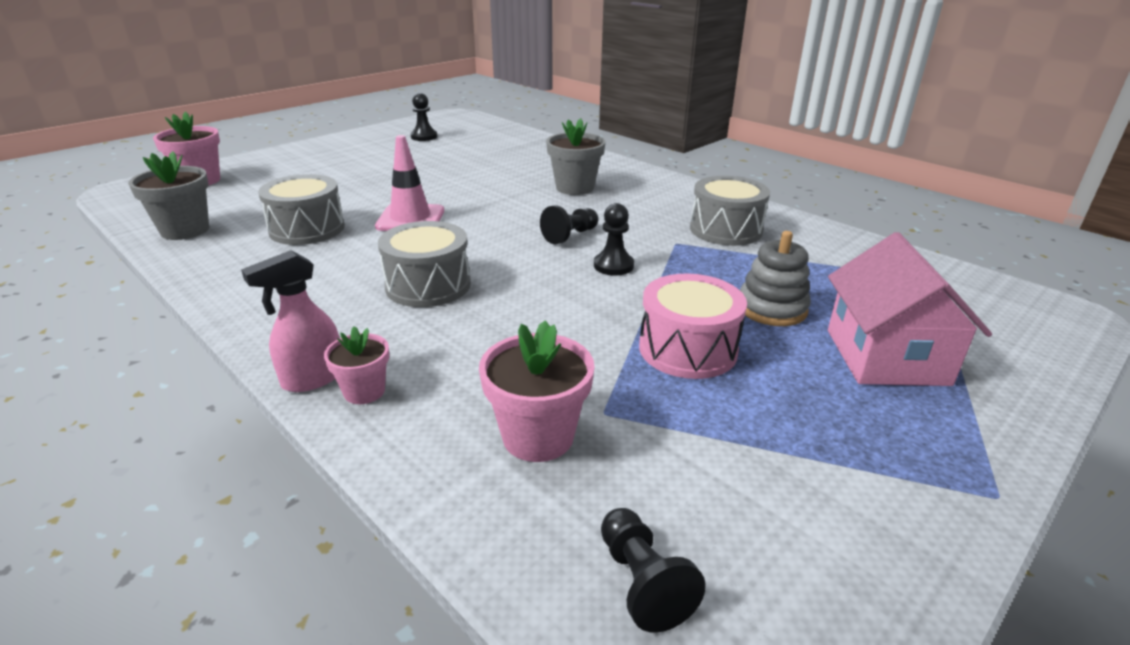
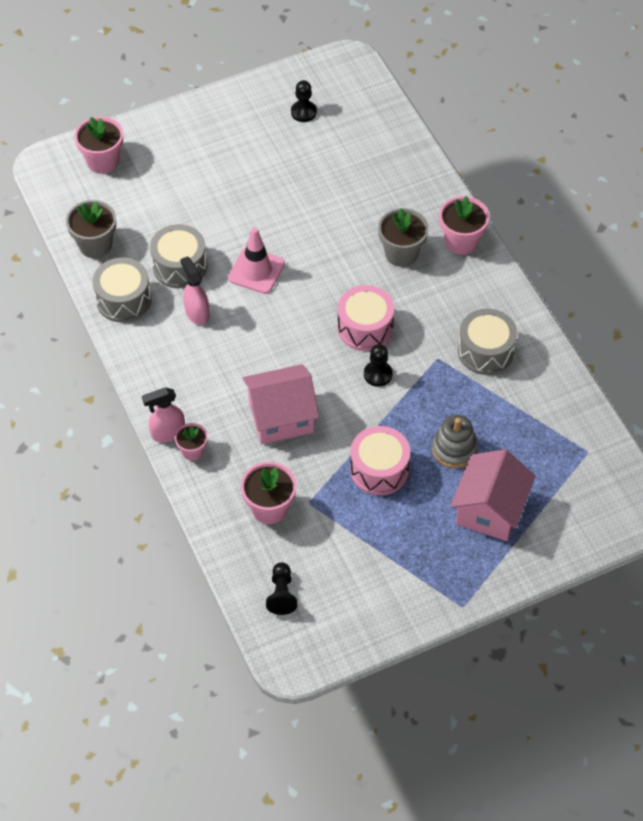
camera: 20 degrees right, 25 degrees up
(339, 258) = (197, 313): none -> pink spray bottle
(428, 285) = (248, 363): grey drum -> grey drum (123, 300)
(502, 325) = (281, 417): none -> pink house
(570, 236) = (365, 328): black pawn -> pink drum
(631, 174) = (461, 241): none -> pink flower pot

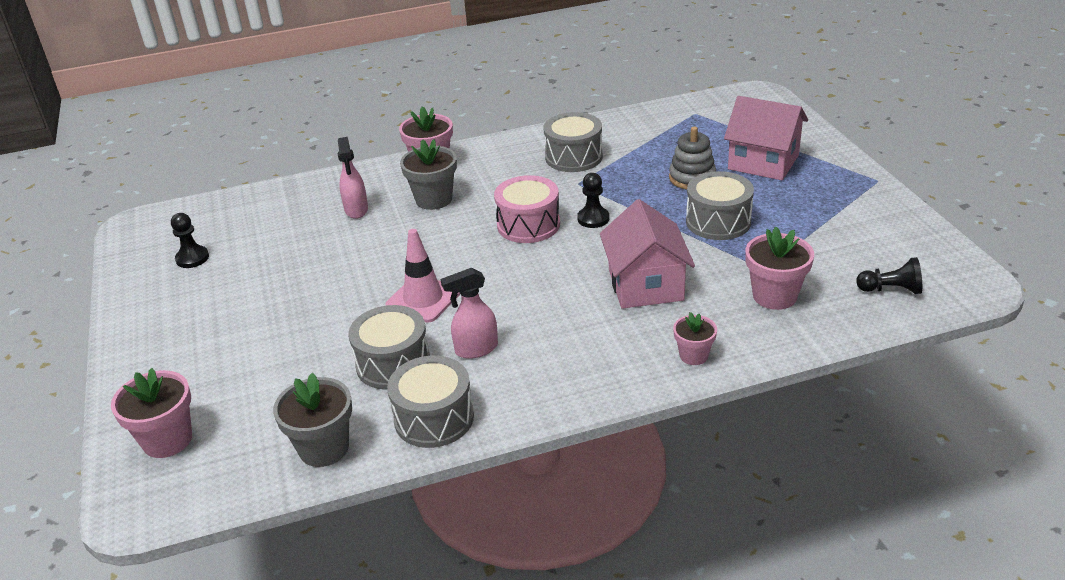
camera: 80 degrees left, 20 degrees down
(167, 433) = (665, 377): pink spray bottle -> pink spray bottle (356, 210)
(379, 469) = (718, 221): pink drum -> grey drum

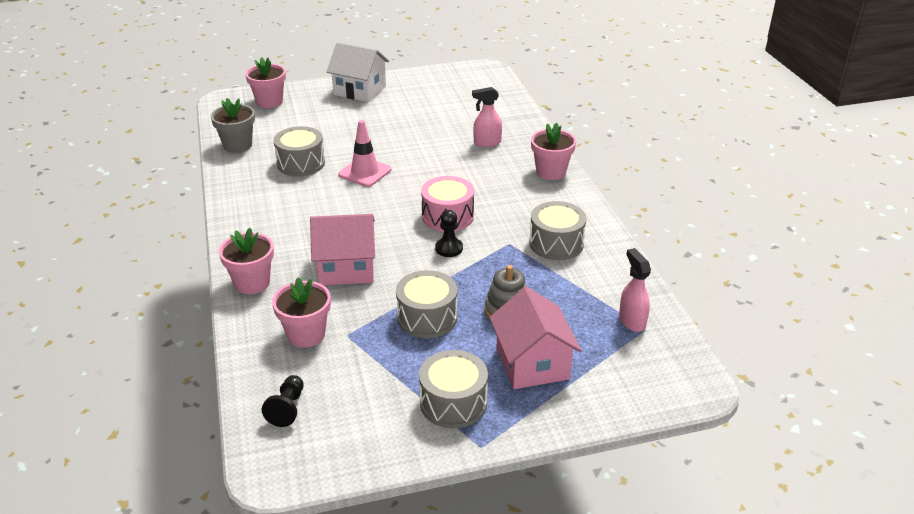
camera: 90 degrees right, 0 degrees up
(161, 337) = (360, 90): none -> white house
(192, 258) = (440, 91): black pawn -> none
(434, 199) = (495, 174): grey flower pot -> none
(434, 418) = (243, 178): grey drum -> grey drum (453, 403)
(476, 349) = (301, 192): pink spray bottle -> pink spray bottle (631, 321)
(693, 355) = (252, 283): pink flower pot -> pink flower pot, size x1.63
(763, 162) = (532, 363): pink house -> pink house turned 45 degrees counterclockwise

